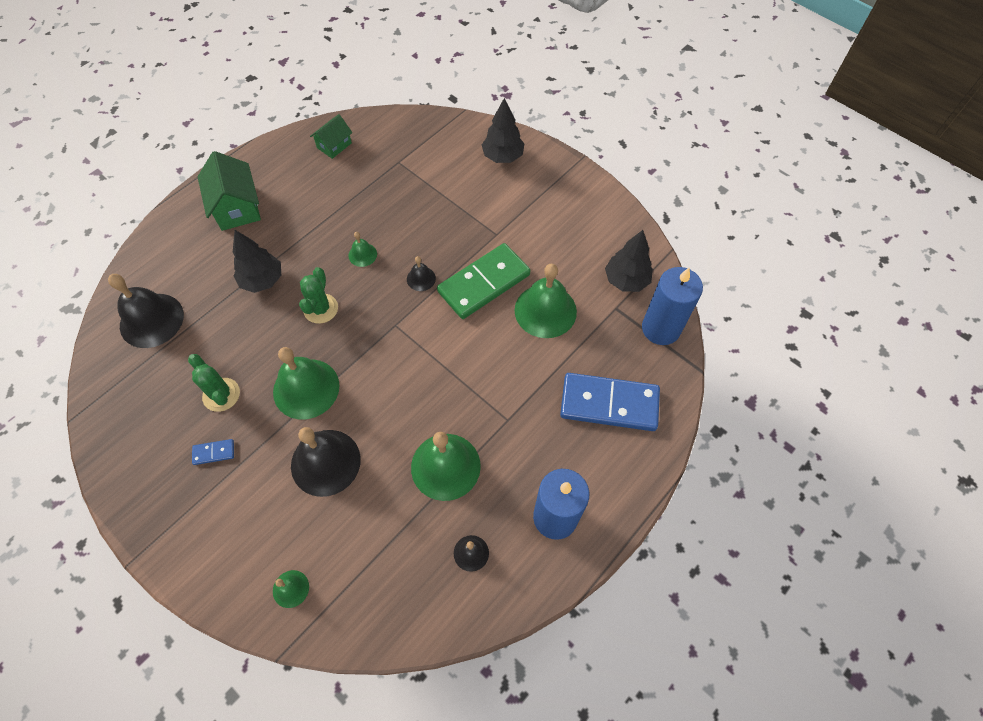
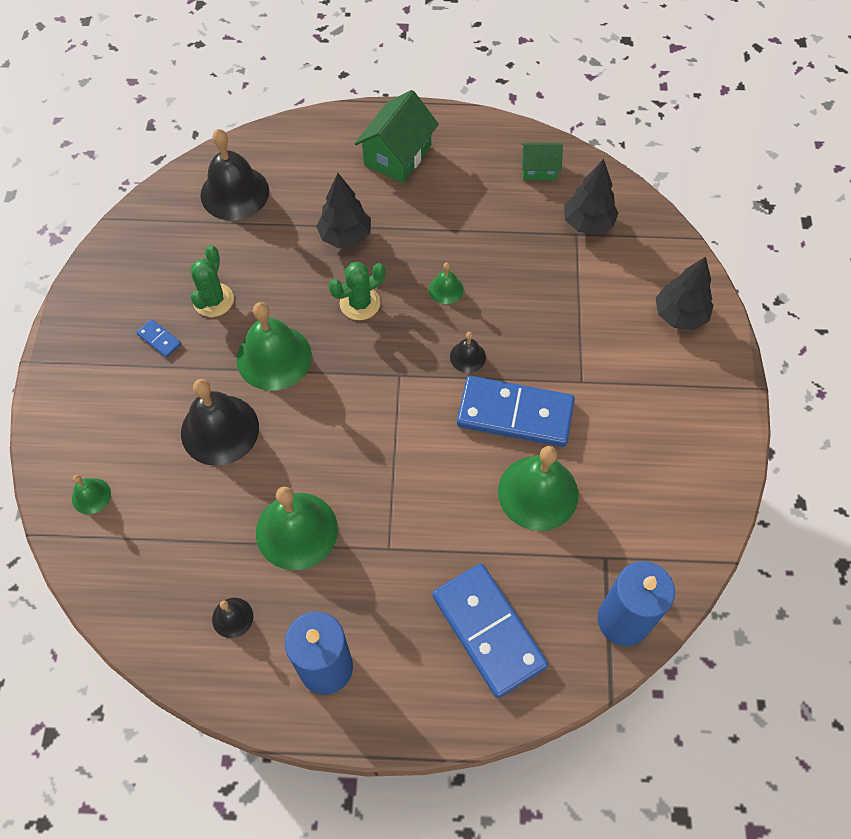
camera: 50 degrees right, 0 degrees up
(483, 283) = (515, 414): green domino -> blue domino
(626, 280) = (648, 543): black tree -> black tree (587, 223)

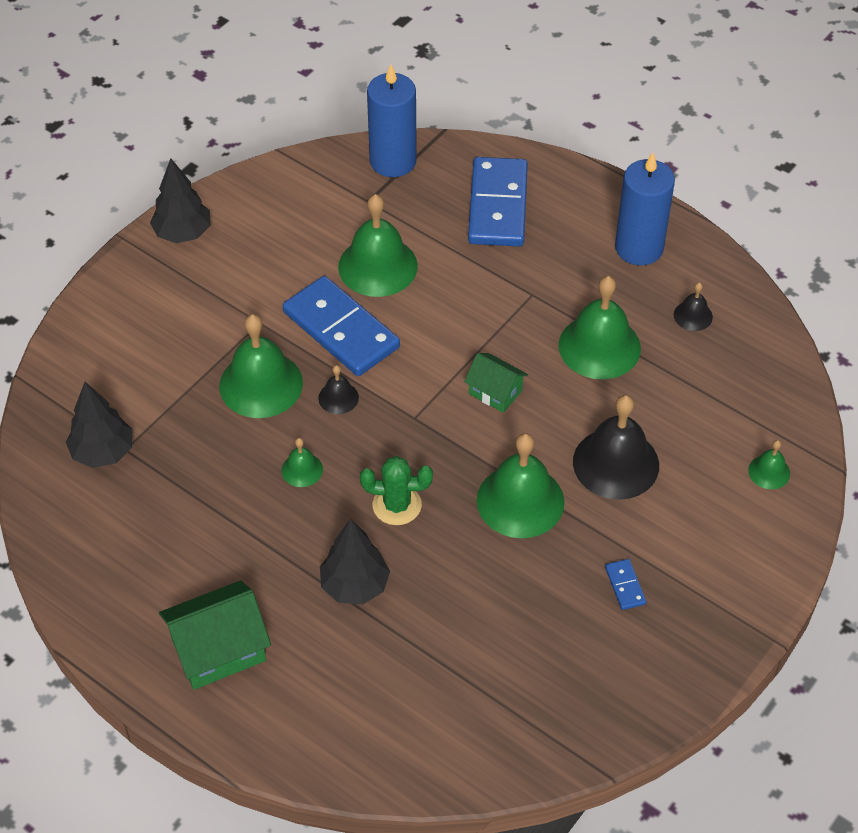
camera: 145 degrees left, 10 degrees down
(213, 300) = (543, 596): green cactus -> none
(234, 192) = (436, 716): black bell -> none
(532, 333) = (261, 384): none -> green bell
(539, 169) = (88, 538): green house -> green house (495, 392)
(680, 315) = (117, 324): black tree -> black tree (183, 233)

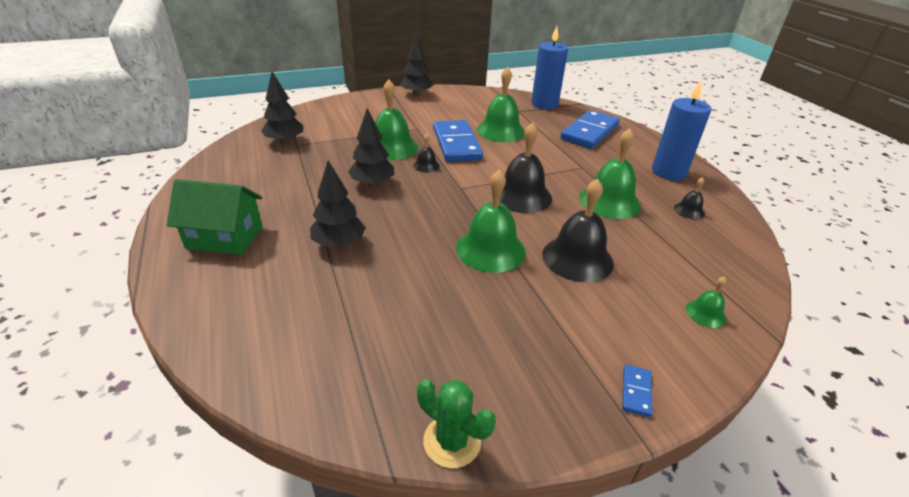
camera: 30 degrees right, 15 degrees down
(302, 469) = (372, 184): green bell -> black tree
(397, 505) = (408, 219): green cactus -> green cactus (452, 441)
(495, 392) = (522, 196): green house -> black bell
(625, 586) = (528, 331): blue domino -> blue domino (636, 391)

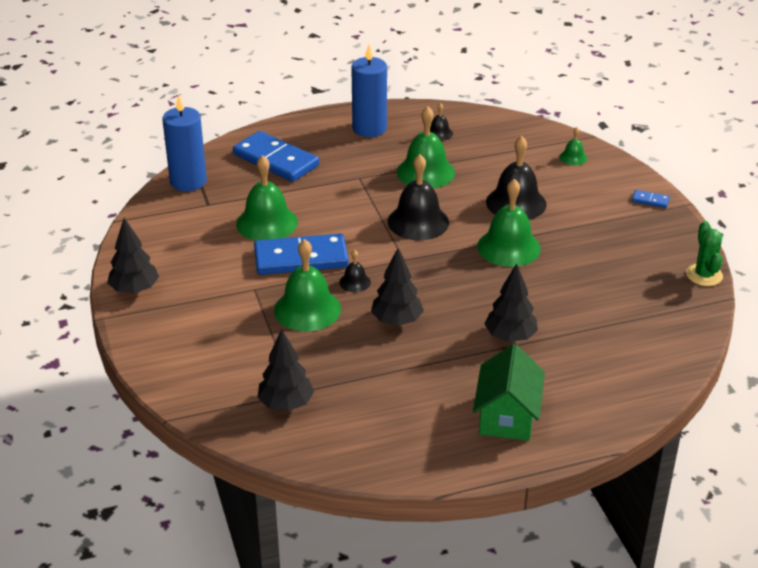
camera: 85 degrees left, 0 degrees up
(452, 441) = (704, 275): green cactus -> green cactus turned 45 degrees counterclockwise

